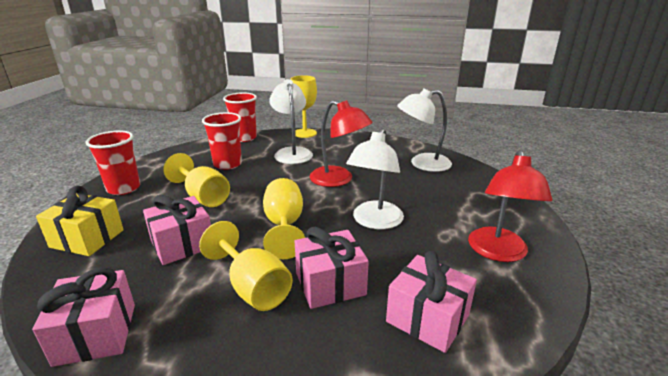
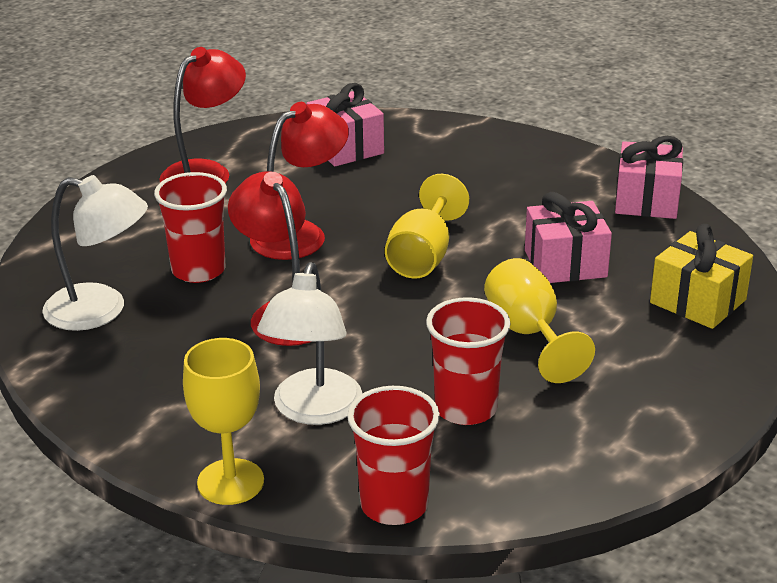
camera: 155 degrees left, 5 degrees up
(123, 188) = (673, 391): red cup -> red cup (198, 270)
(253, 288) = (491, 201): yellow goblet -> none
(330, 284) = (411, 187): pink gift -> none
(374, 221) = (300, 234): white lamp -> red lamp

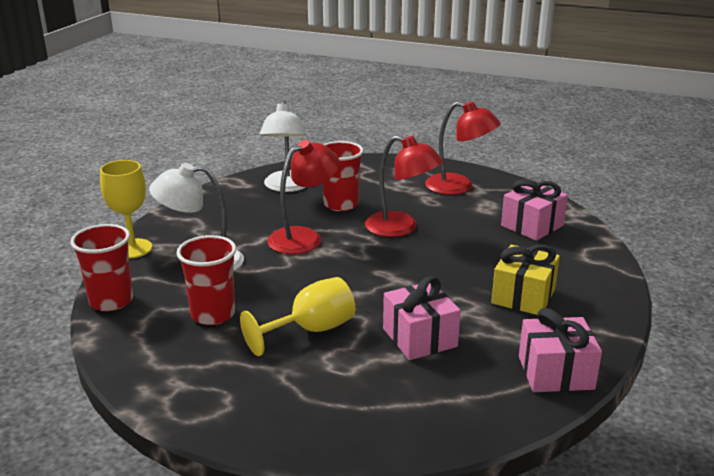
camera: 75 degrees right, 5 degrees down
(423, 257) = (396, 275): yellow goblet -> none
(698, 301) = (393, 413): yellow gift -> yellow gift (523, 296)

